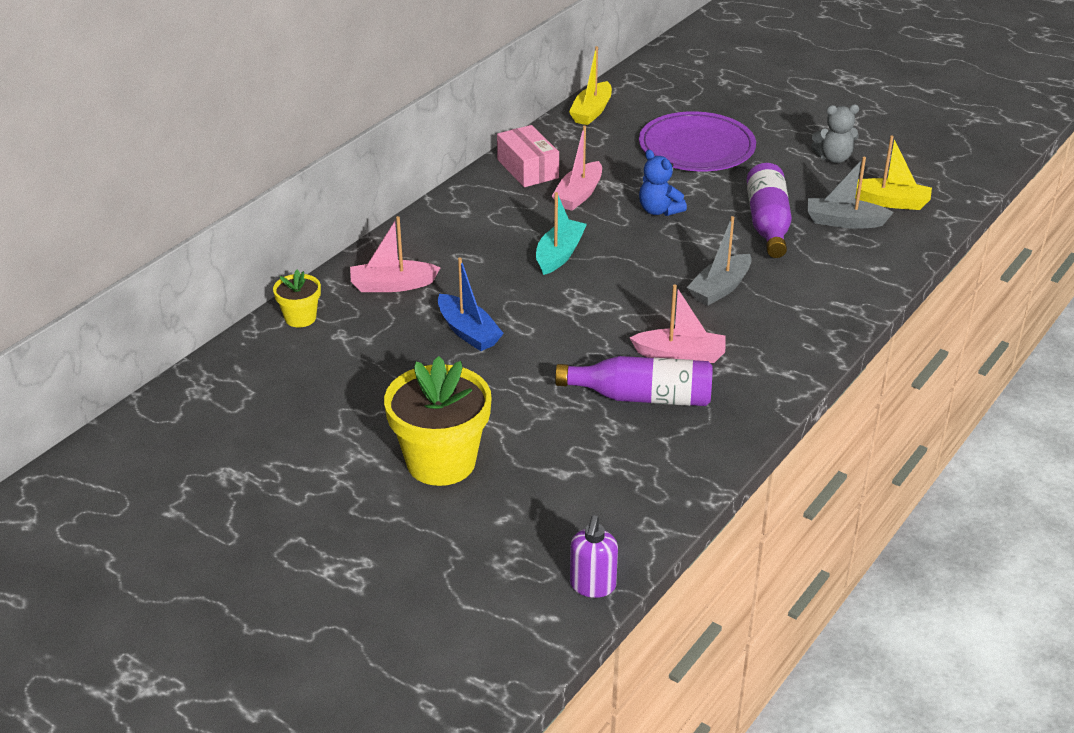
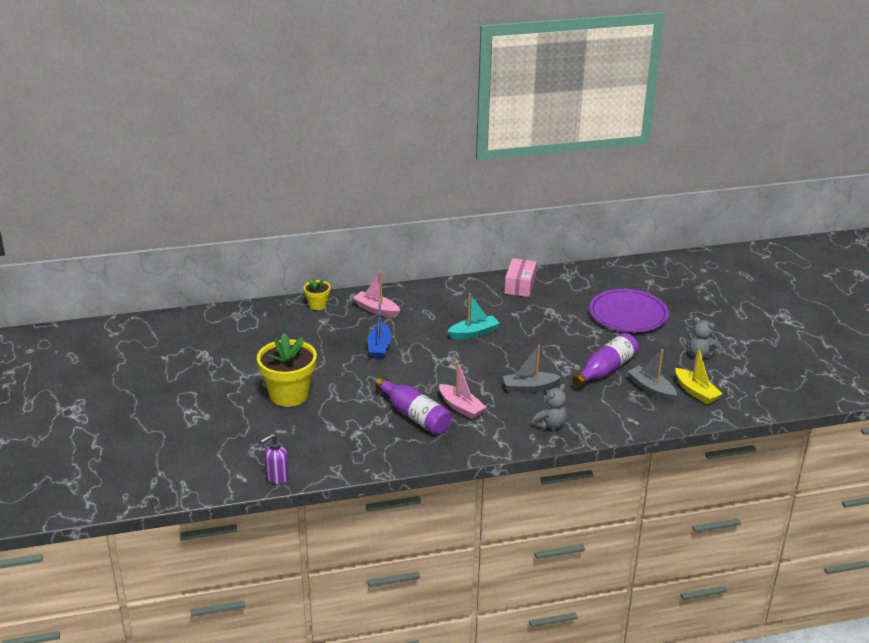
camera: 40 degrees right, 5 degrees down
(578, 195) = (527, 309): pink boat -> none
(591, 112) = (598, 271): yellow boat -> none
(659, 210) = (557, 336): blue teddy bear -> none
(806, 320) = (550, 425): none -> grey teddy bear

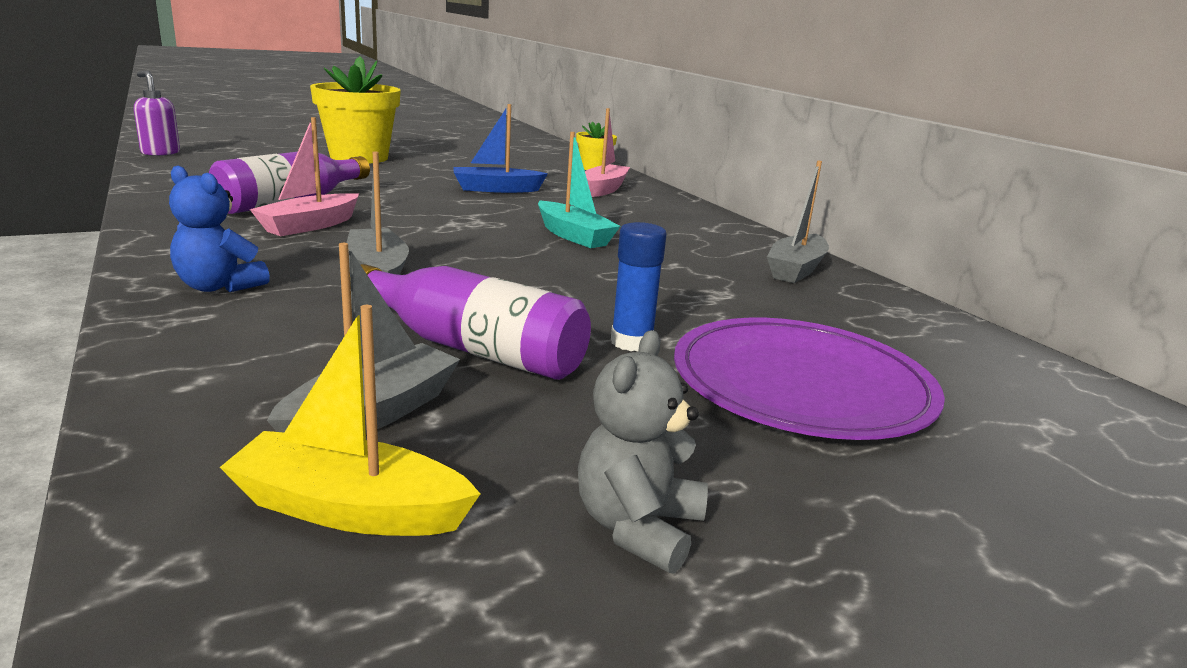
camera: 75 degrees right, 10 degrees down
(520, 285) = (795, 269): pink box -> grey boat
(550, 425) = (219, 287): grey teddy bear -> blue teddy bear
(598, 338) = (631, 342): none -> blue glue stick
(696, 392) = (350, 509): yellow boat -> yellow boat turned 60 degrees clockwise

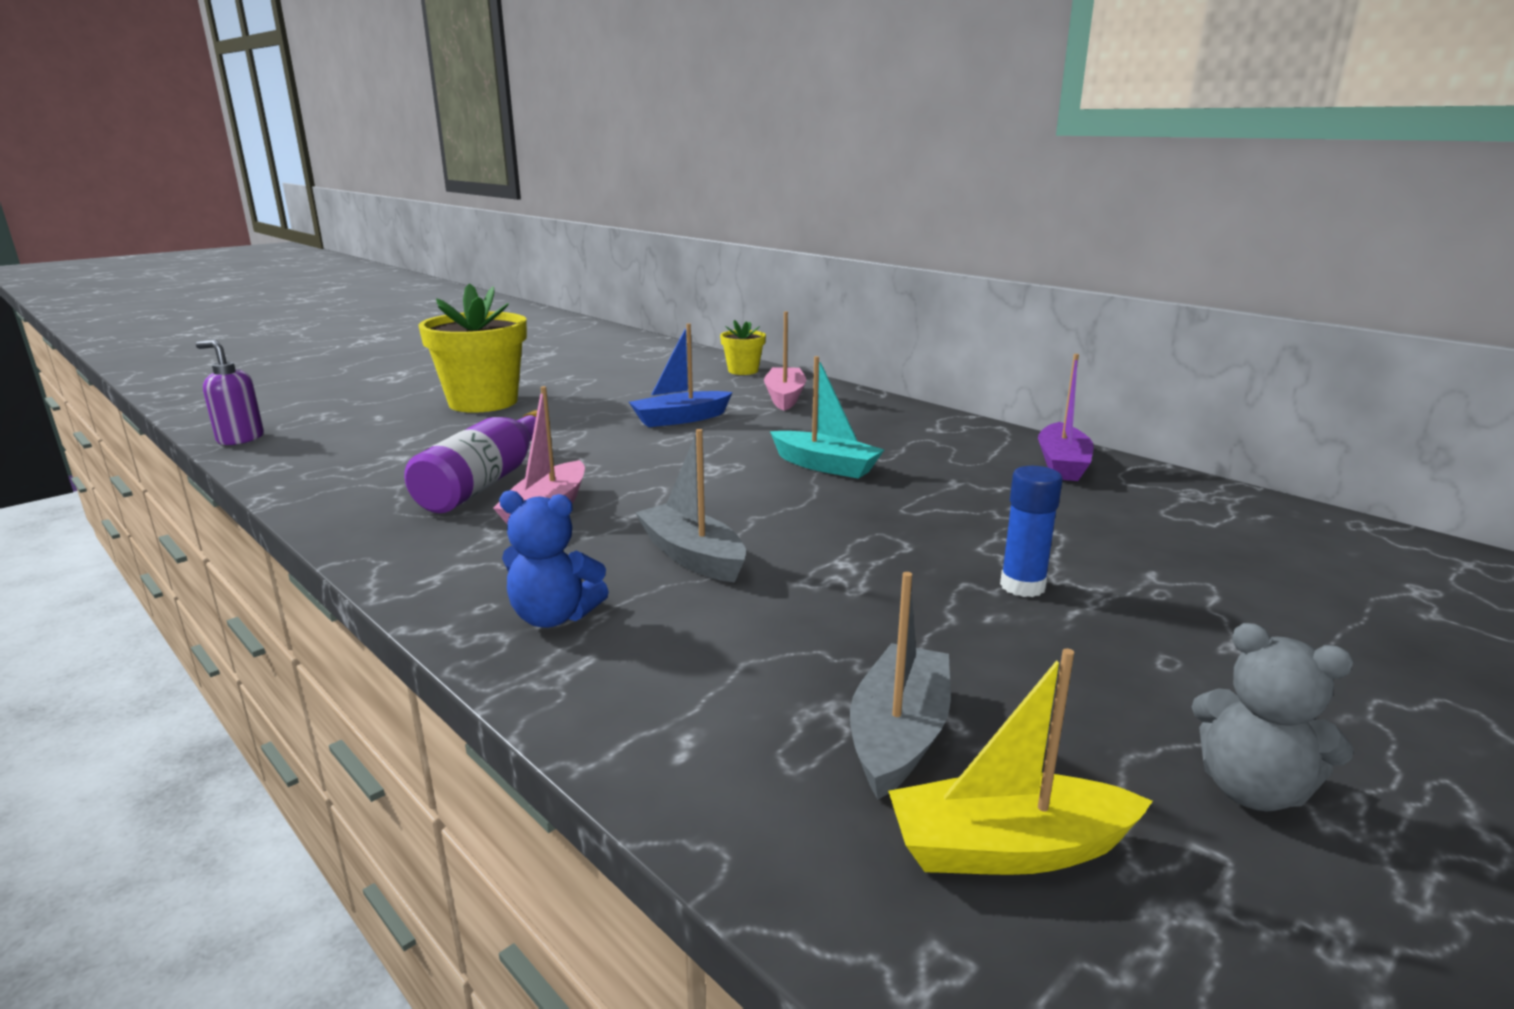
camera: 15 degrees left, 0 degrees up
(472, 348) = (894, 631): purple bottle -> none
(638, 527) = (1251, 790): grey teddy bear -> grey teddy bear turned 60 degrees counterclockwise
(795, 269) = (1062, 464): grey boat -> purple boat
(801, 385) = (1206, 598): purple plate -> none

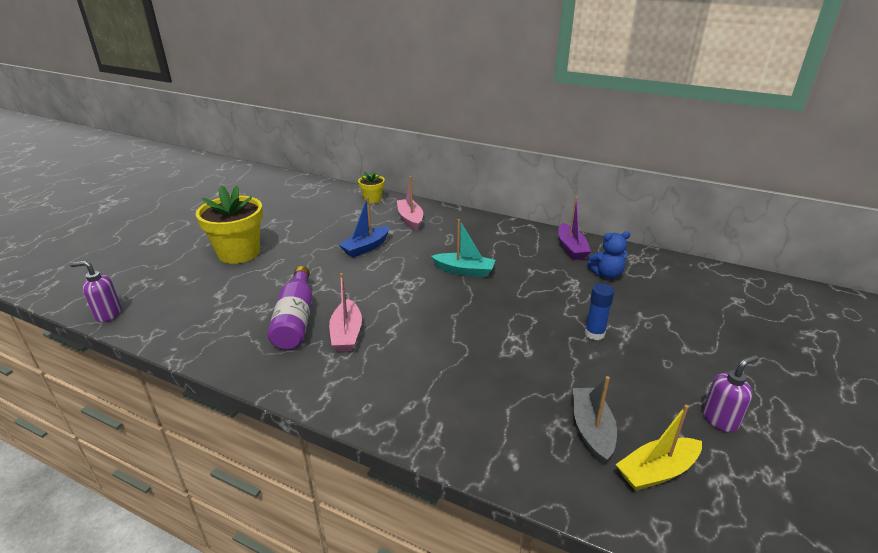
camera: 20 degrees left, 10 degrees up
(554, 617) = (405, 404): blue teddy bear -> blue teddy bear (606, 274)
(692, 556) = (442, 349): grey boat -> none
(1251, 790) = (720, 420): grey teddy bear -> purple soap dispenser

